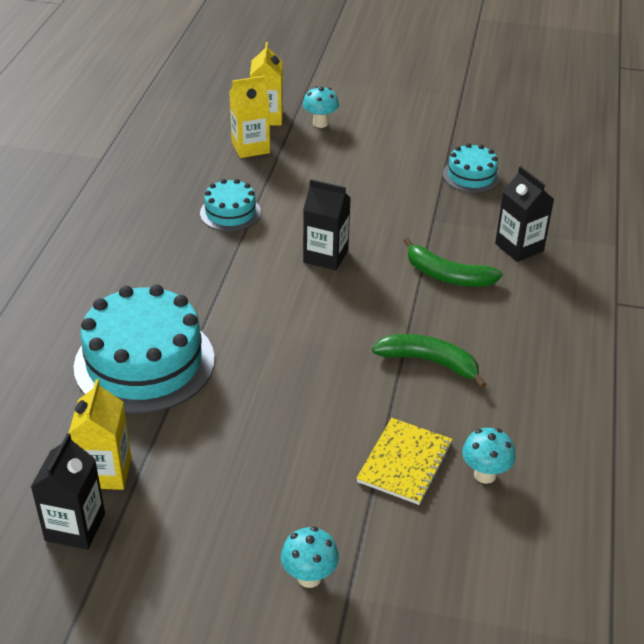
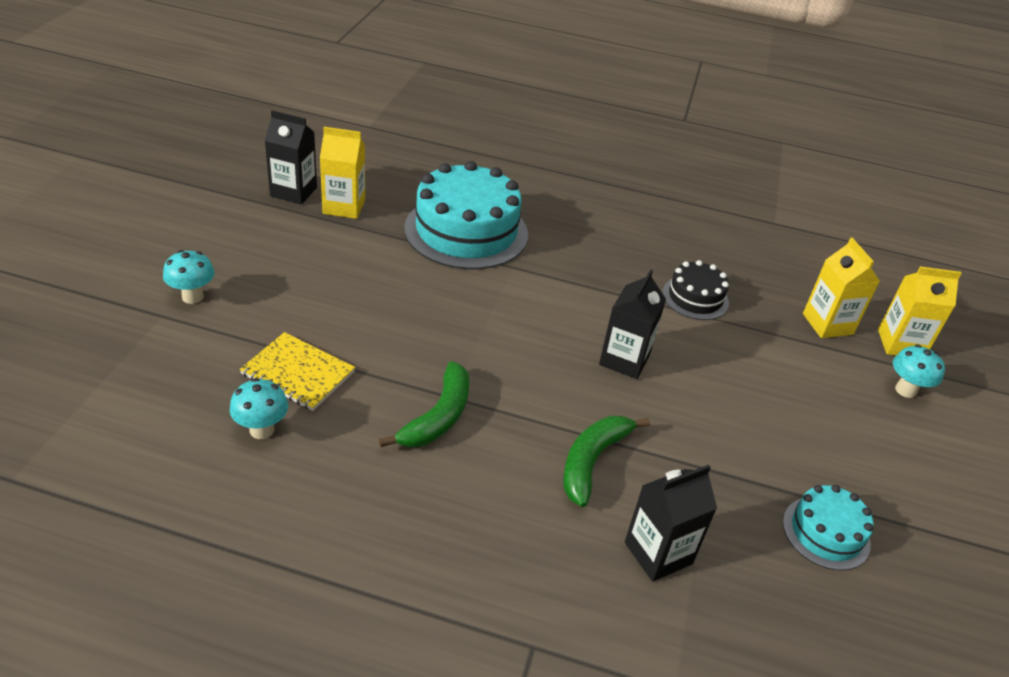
camera: 90 degrees right, 0 degrees up
(230, 212) = (695, 298): turquoise cake -> black cake

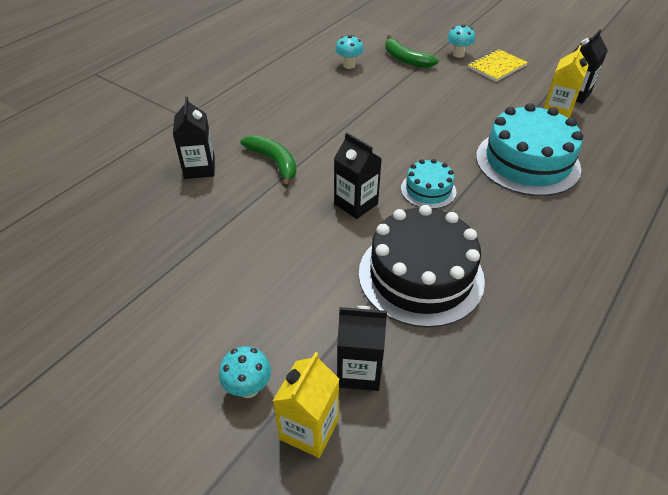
camera: 115 degrees right, 5 degrees up
(298, 373) = (386, 78): yellow notebook -> yellow notebook (496, 66)
(438, 417) = (335, 115): green banana -> green banana (406, 59)
(695, 298) = (421, 275): black cake -> black cake, size x1.95
(826, 533) = (160, 247): turquoise cake -> turquoise cake (428, 190)
(827, 324) = (359, 371): yellow carton -> black carton

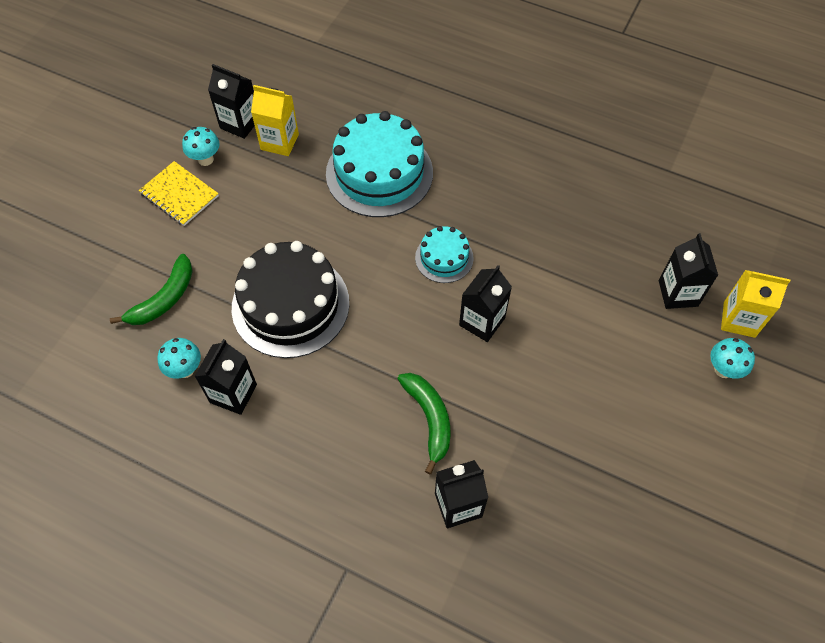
camera: 100 degrees left, 15 degrees up
(274, 162) = (429, 419): green banana -> green banana turned 120 degrees clockwise
(325, 81) = (233, 393): none -> black carton
(421, 275) = (564, 257): black cake -> black cake (290, 305)
(458, 54) = (147, 237): turquoise mushroom -> turquoise mushroom (205, 159)

